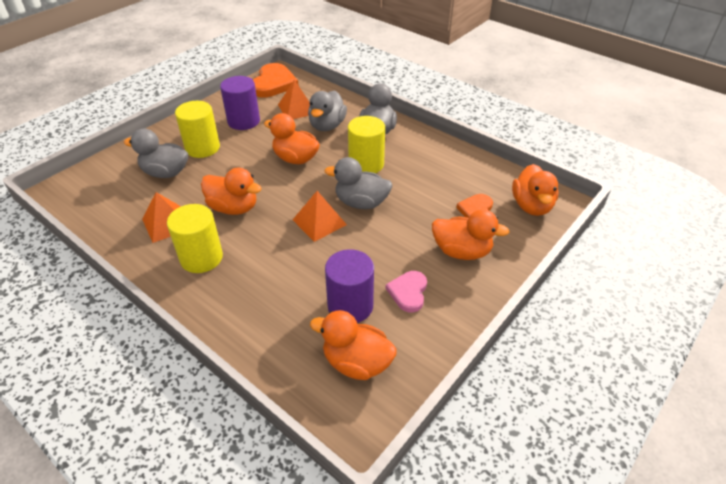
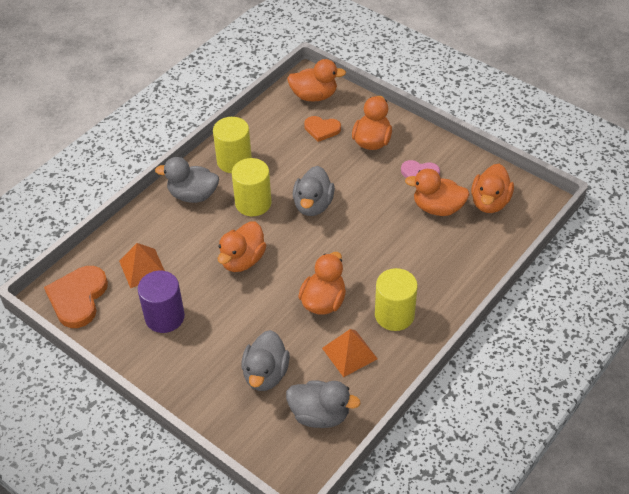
camera: 90 degrees left, 5 degrees up
(202, 148) = (218, 348): yellow cylinder -> yellow cylinder (234, 161)
(273, 83) = (78, 298): orange heart -> orange heart turned 90 degrees counterclockwise
(319, 222) = (341, 233): orange pyramid -> none
(327, 126) = (181, 238): grey duck -> grey duck (320, 415)
(350, 305) = (437, 208): purple cylinder -> orange duck

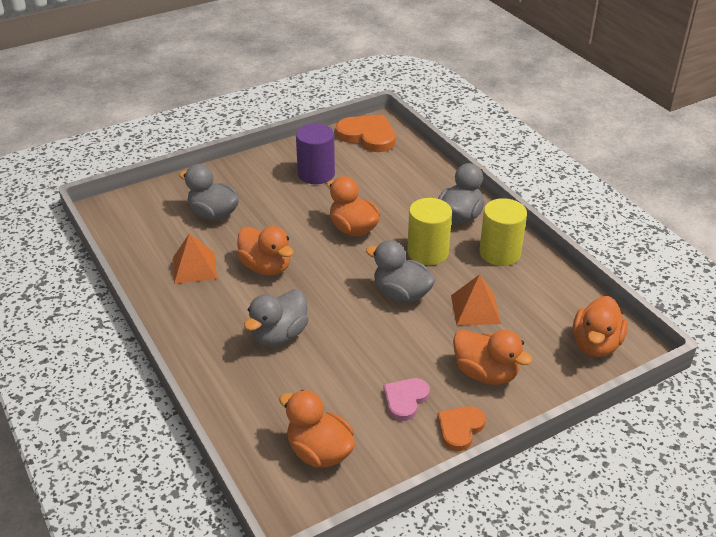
camera: 110 degrees right, 10 degrees down
(142, 268) = (380, 171): orange pyramid -> orange pyramid (475, 309)
(320, 415) = (148, 234): grey duck -> grey duck (279, 335)
(322, 129) = (526, 334): orange heart -> orange heart (460, 428)
(394, 315) = (214, 310): yellow cylinder -> none
(437, 208) = (339, 396): orange duck -> none

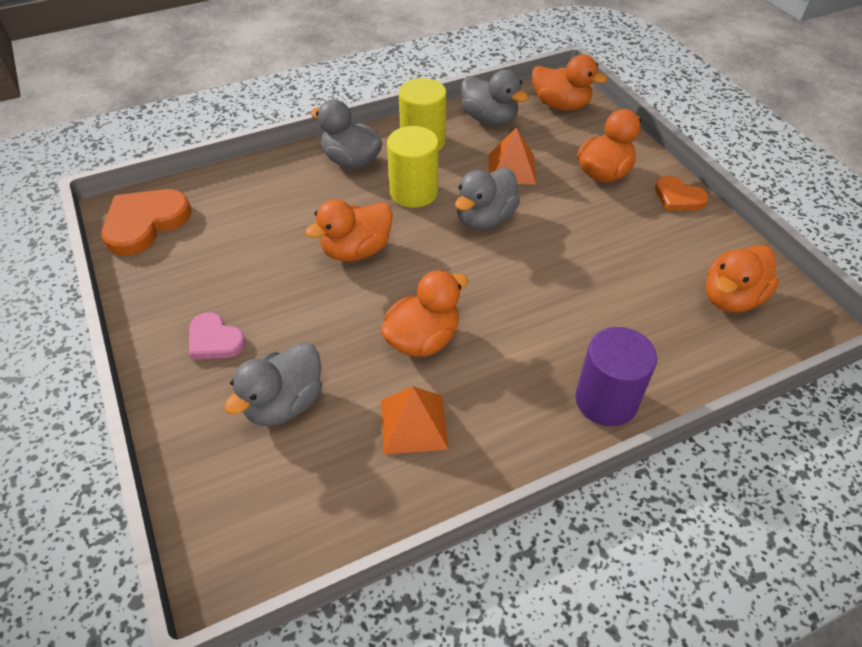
camera: 85 degrees left, 10 degrees up
(279, 335) = (556, 328): grey duck -> grey duck (489, 119)
(316, 174) = (219, 280): purple cylinder -> purple cylinder (606, 400)
(405, 399) = (647, 229): pink heart -> pink heart (214, 340)

